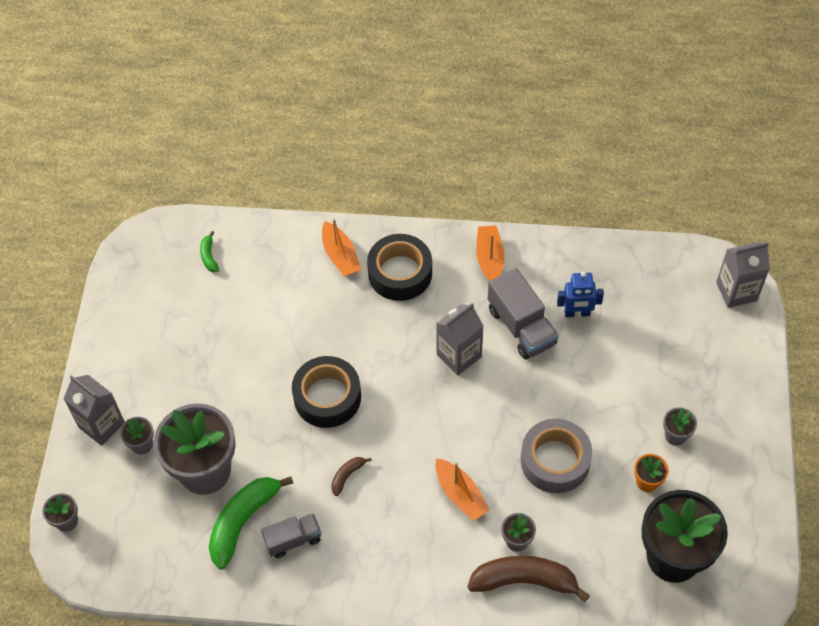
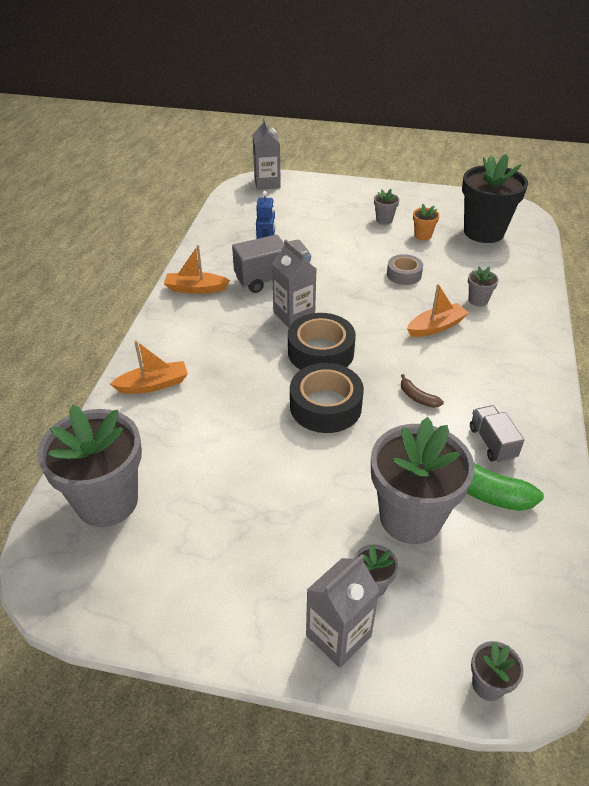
camera: 85 degrees left, 15 degrees down
(209, 256) = (107, 501): green banana -> grey flower pot
(400, 273) = (191, 344): black tape -> black tape (320, 352)
(524, 581) = (513, 300): brown banana -> none
(555, 461) = (404, 274): grey tape -> grey tape, size x0.60

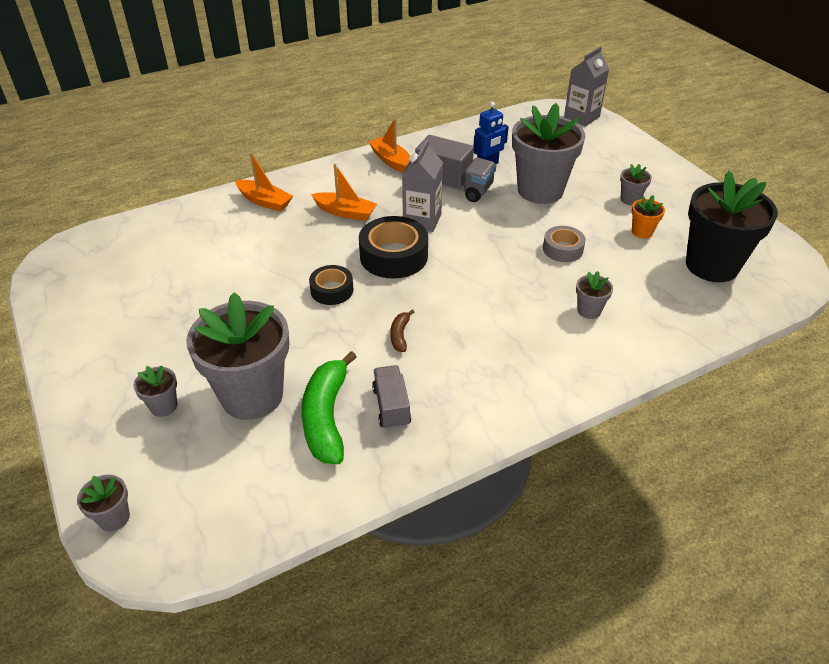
camera: 50 degrees right, 0 degrees up
(107, 501) = (137, 244): grey flower pot -> grey flower pot (540, 190)
(325, 406) = (332, 290): black tape -> black tape, size x0.60
(338, 636) = (103, 411): grey carton -> none
(436, 327) = (512, 302): orange boat -> orange boat (345, 212)
(492, 443) = (391, 407): grey truck -> grey truck turned 45 degrees counterclockwise

